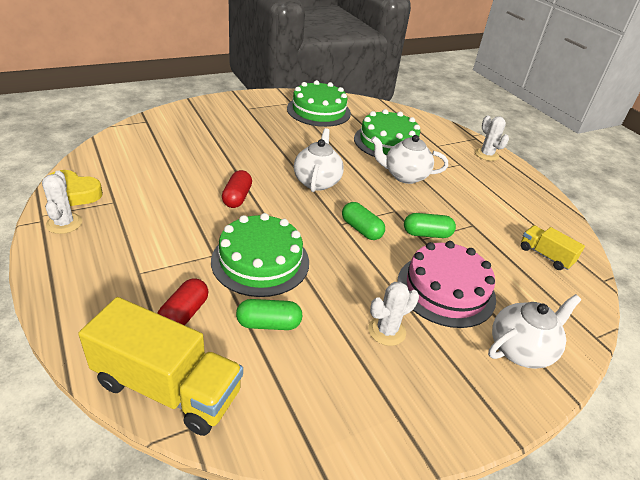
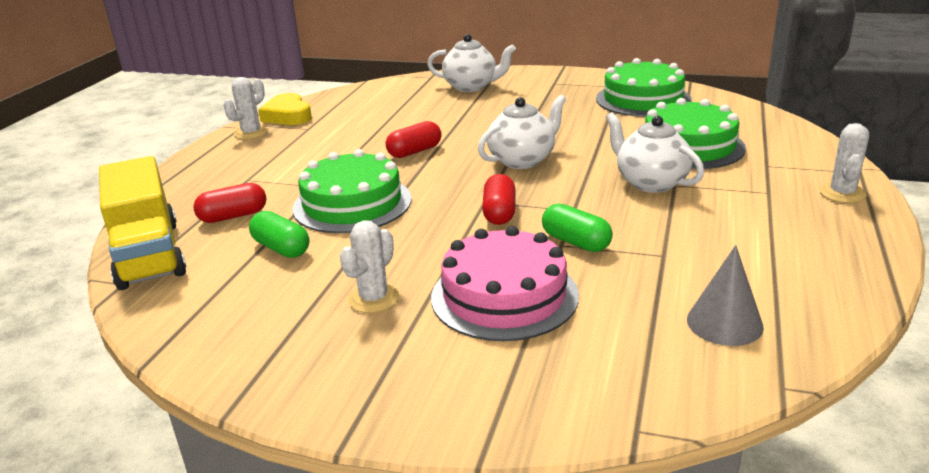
camera: 50 degrees right, 10 degrees down
(361, 229) = (499, 213): green capsule -> red capsule
(387, 331) = (374, 299): white cactus -> white cactus turned 75 degrees counterclockwise
(521, 349) = (497, 384): white teapot -> white teapot (471, 87)
(545, 256) = (724, 323): yellow truck -> grey cone

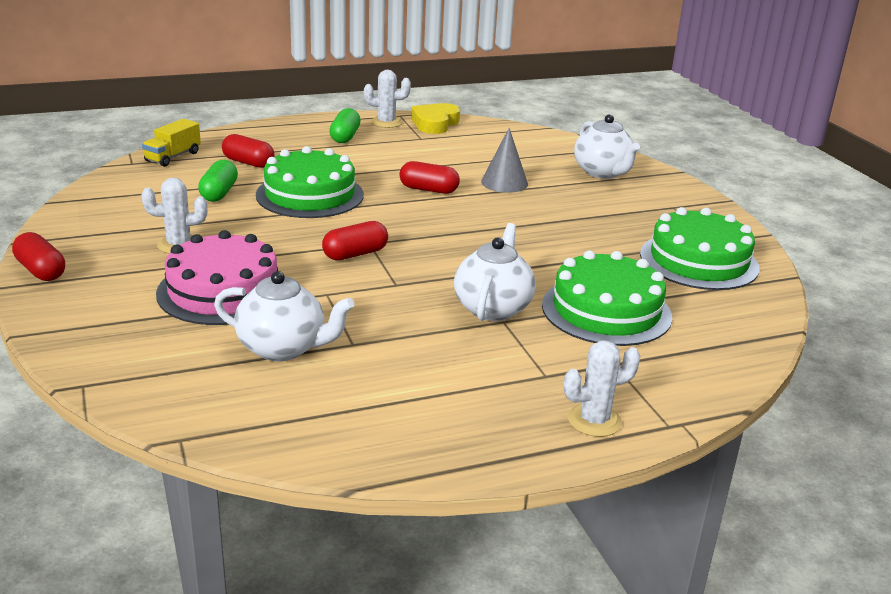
camera: 50 degrees right, 0 degrees up
(149, 254) = (173, 157): yellow truck -> yellow truck, size x0.52
(330, 408) = (41, 270): none -> red capsule
(522, 160) = (468, 238): white teapot -> white teapot (283, 348)
(576, 242) = (336, 299): green capsule -> green capsule (345, 137)
(724, 323) = (259, 395): grey cone -> grey cone (504, 182)

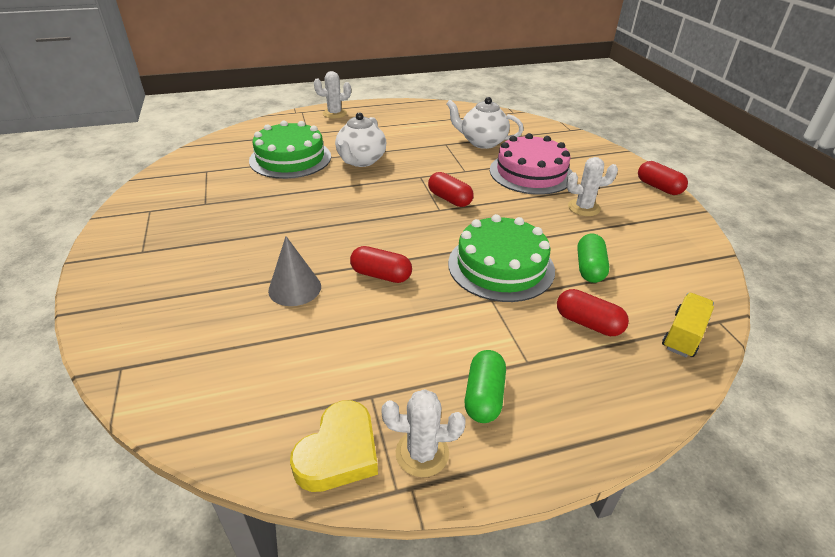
camera: 175 degrees left, 10 degrees up
(355, 254) = (449, 199): red capsule -> red capsule turned 75 degrees clockwise
(603, 172) = (164, 309): white teapot -> none
(699, 261) = (188, 192): green cake -> none

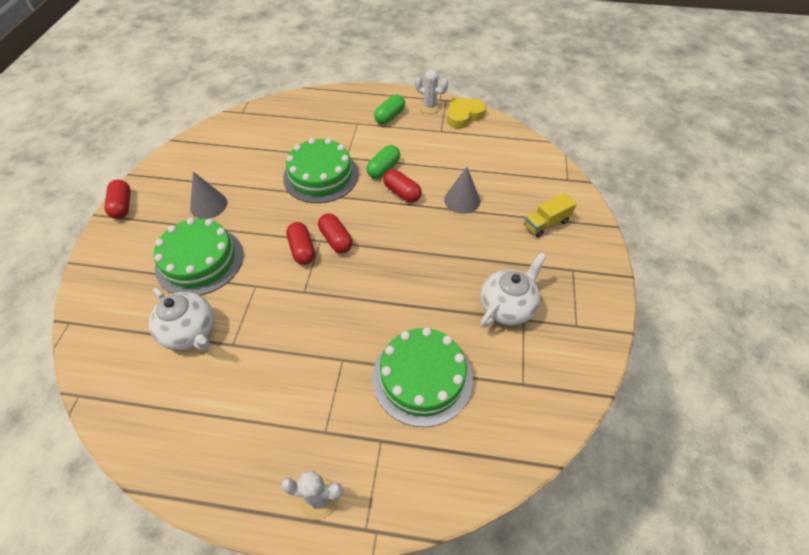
camera: 155 degrees left, 15 degrees up
(361, 161) = (346, 342): white teapot -> white teapot (507, 307)
(531, 173) = (199, 260): pink cake -> green cake
(583, 208) = (208, 205): white cactus -> grey cone
(588, 323) = (308, 130): red capsule -> red capsule (336, 240)
(589, 268) = (268, 158): green capsule -> green capsule (384, 169)
(683, 335) = (269, 112): yellow truck -> yellow truck (546, 223)

